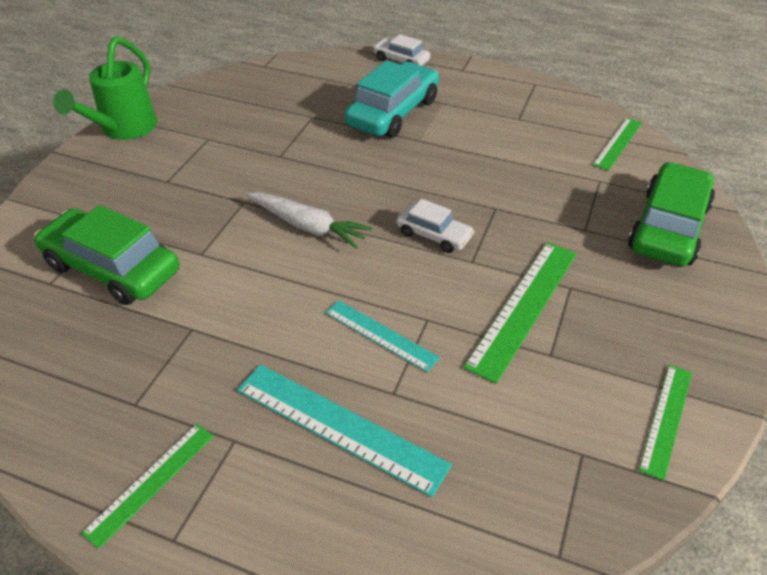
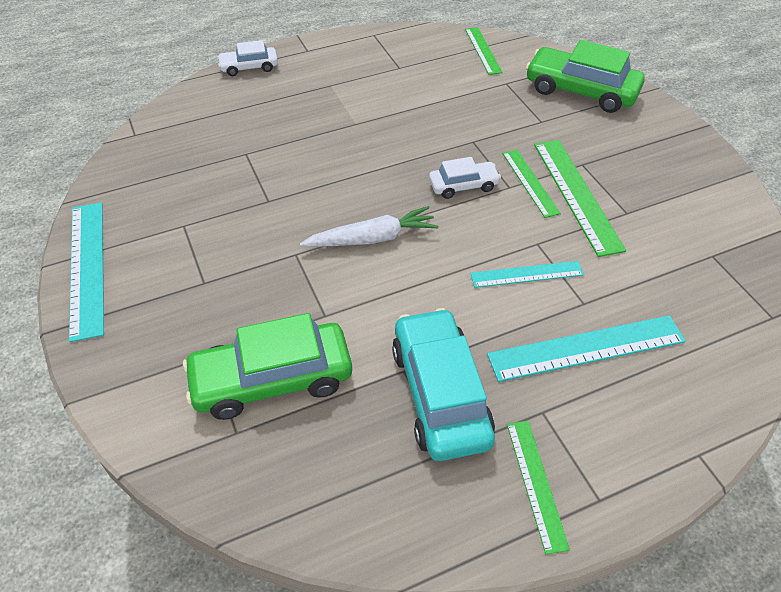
camera: 45 degrees left, 5 degrees up
(124, 129) = (87, 267): green watering can -> turquoise ruler
(393, 113) = (306, 113): turquoise car -> turquoise car (440, 393)
(666, 419) = (721, 205): green ruler -> green ruler (530, 182)
(668, 227) = (581, 90): green car -> green car turned 45 degrees counterclockwise

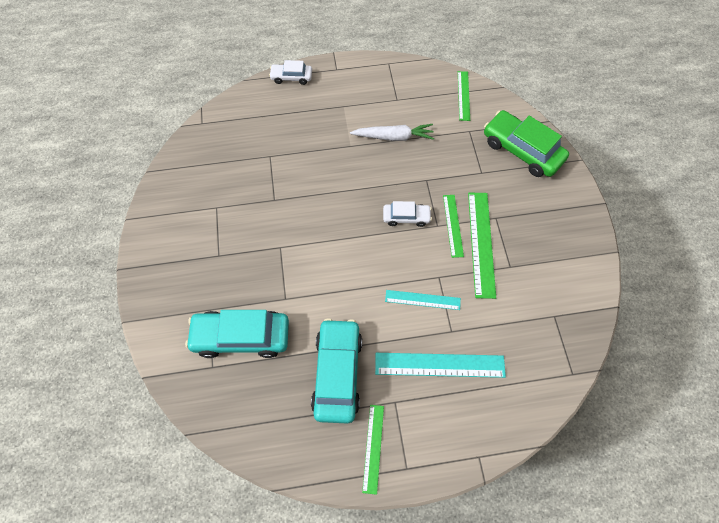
camera: 15 degrees right, 15 degrees up
(87, 267) = (152, 226): turquoise ruler -> none
(272, 379) = (241, 336): green car -> turquoise car
(372, 238) = (332, 247): white carrot -> white carrot (393, 137)

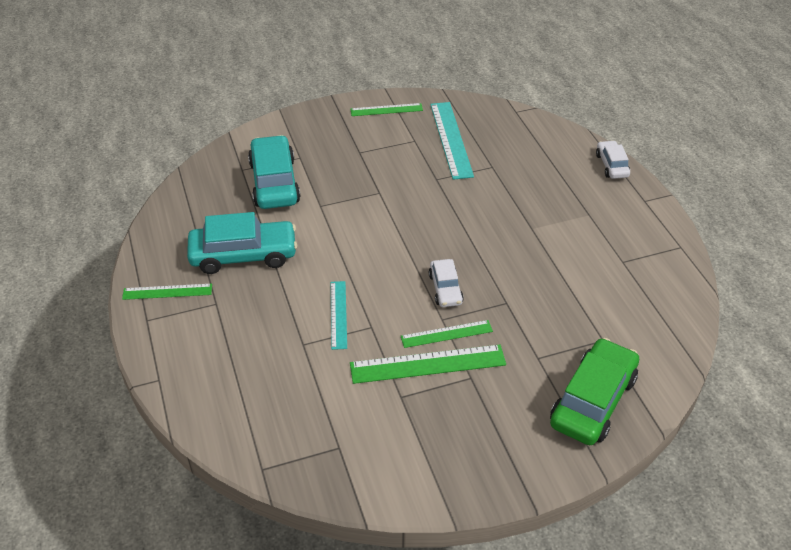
camera: 80 degrees right, 20 degrees down
(393, 137) = (560, 265): white carrot -> none
(439, 365) = (261, 336): turquoise ruler -> turquoise ruler (451, 139)
(463, 95) = (663, 329): green ruler -> green ruler (386, 110)

